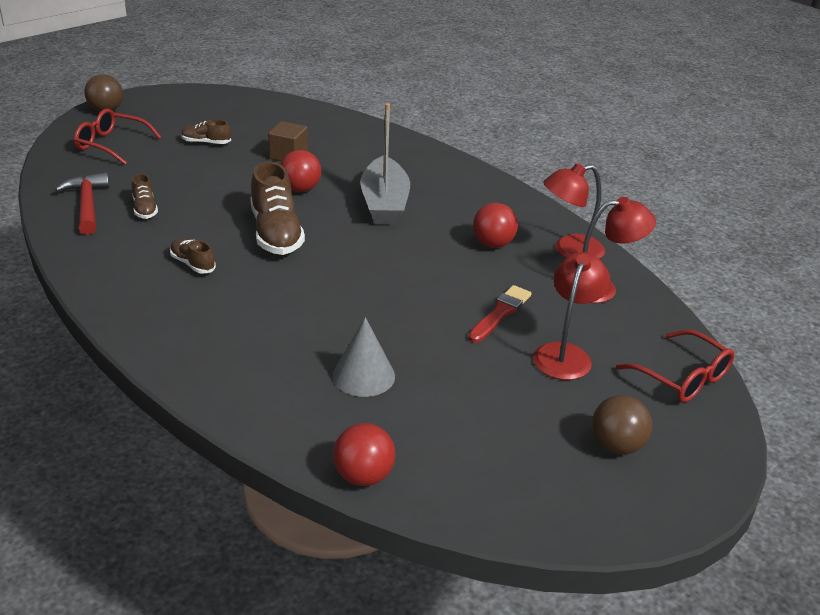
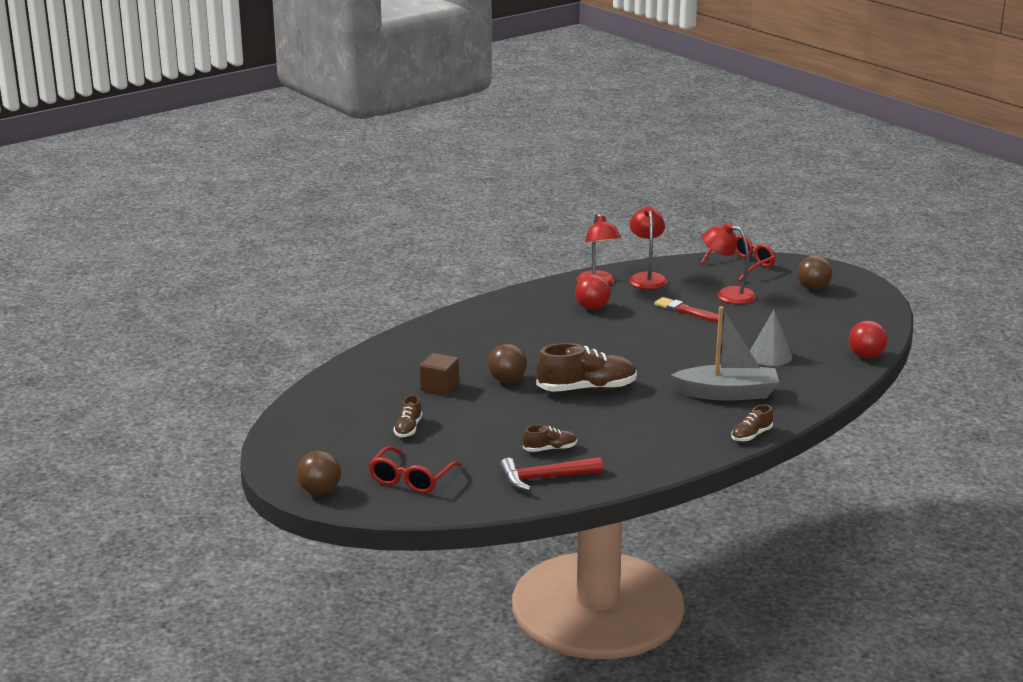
camera: 85 degrees left, 10 degrees down
(192, 264) = (641, 421): brown shoe -> brown shoe (751, 435)
(300, 189) = (507, 380): red ball -> brown ball
(384, 203) = (531, 346): grey boat -> grey boat (727, 393)

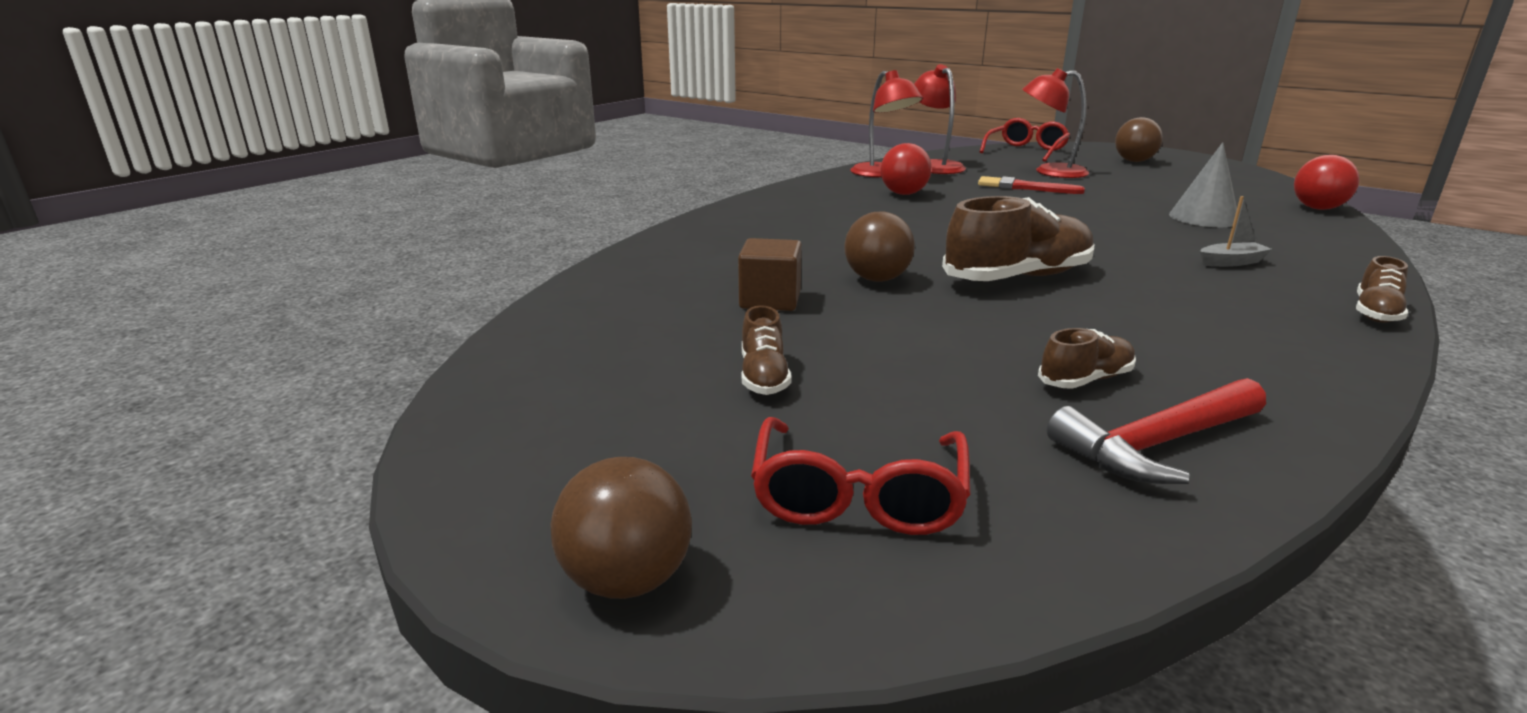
camera: 15 degrees left, 0 degrees up
(727, 393) = (1231, 262): grey boat -> grey boat, size x0.43

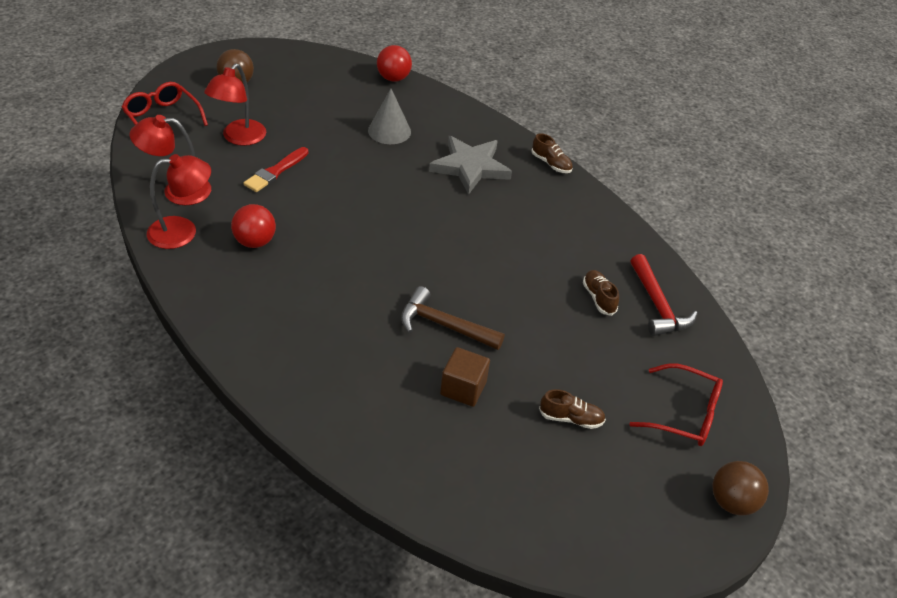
camera: 80 degrees left, 20 degrees up
(877, 279) = (444, 325): brown ball -> brown hammer
(1017, 277) = (463, 262): brown shoe -> none
(1231, 262) = (470, 167): grey boat -> grey star

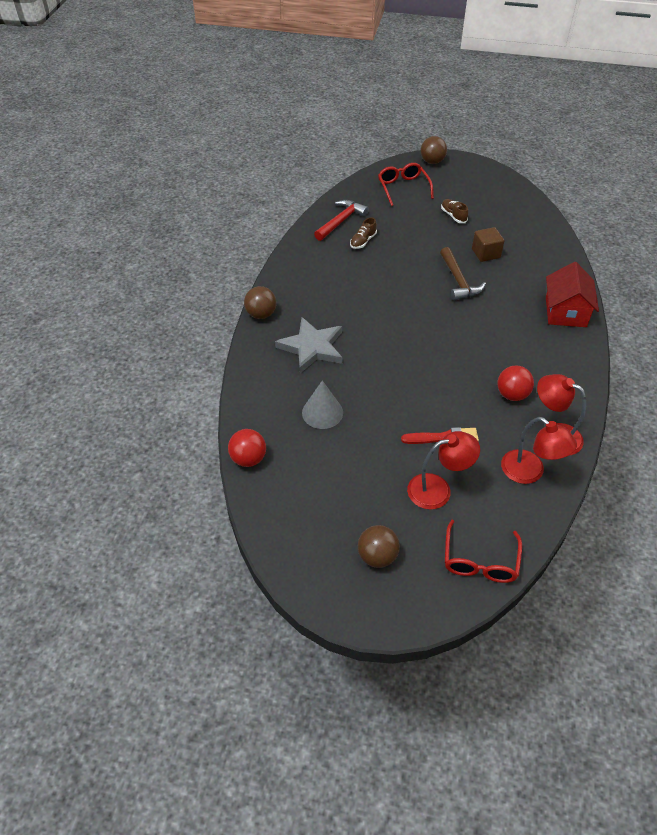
camera: 125 degrees left, 5 degrees up
(289, 374) = (565, 312): none -> red house
(551, 164) = (261, 314): brown shoe -> brown ball

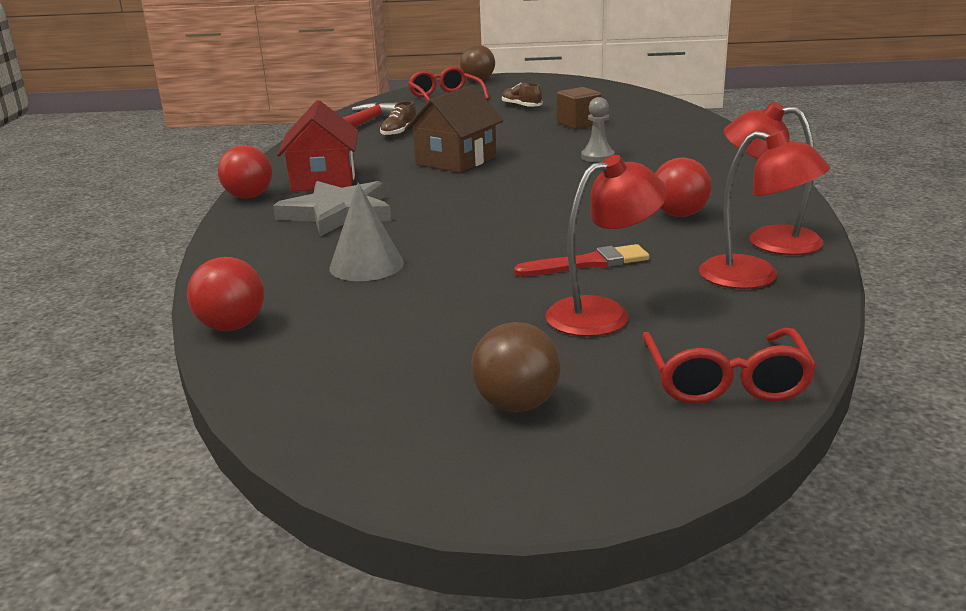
camera: 10 degrees left, 25 degrees down
(261, 314) = (249, 197): brown ball -> red ball
(393, 292) = (456, 160): none -> brown house
(458, 281) = (549, 144): brown hammer -> none
(485, 307) = (597, 157): none -> grey pawn
(565, 312) = (716, 149): red house -> red house (323, 179)

